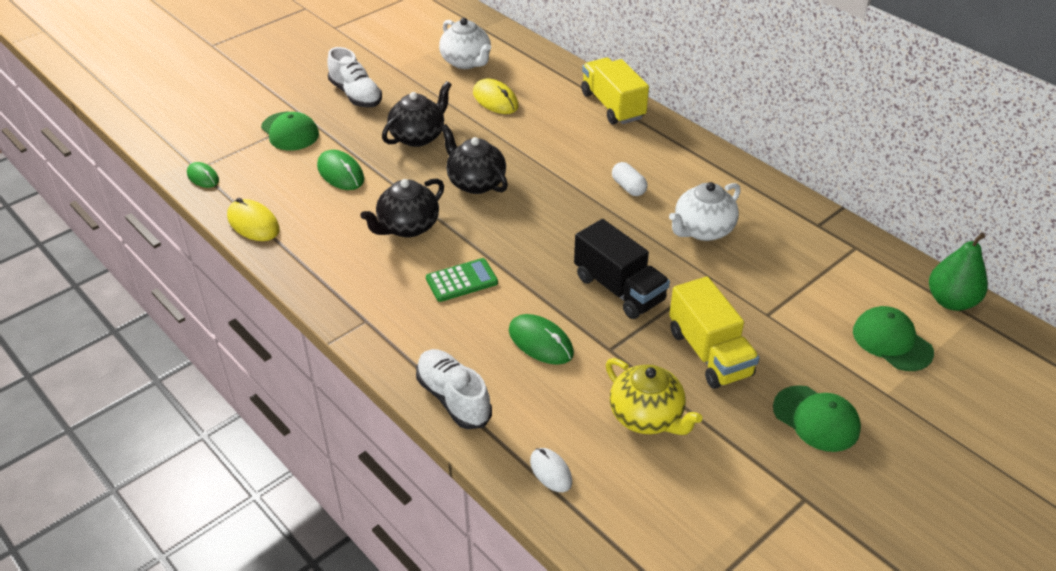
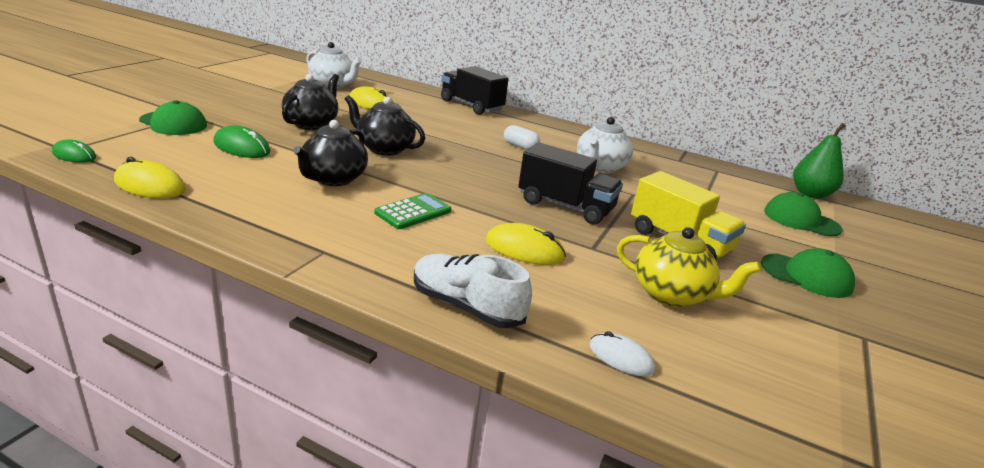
camera: 25 degrees left, 15 degrees down
(356, 95) = (236, 102): white shoe -> none
(540, 342) = (524, 249): green mouse -> yellow mouse
(612, 106) = (471, 106): yellow truck -> black truck

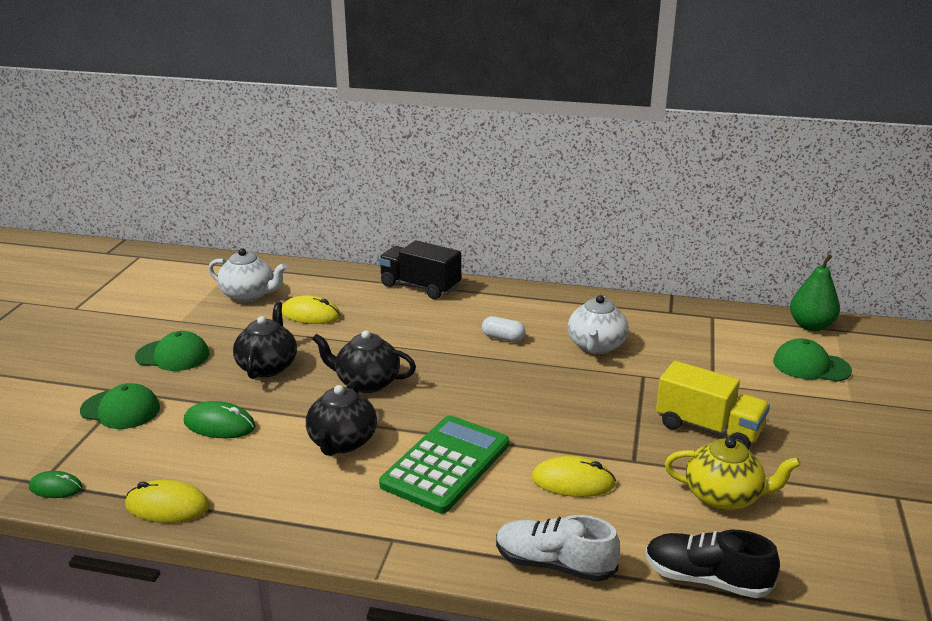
camera: 10 degrees left, 0 degrees up
(413, 212) = (446, 464): green calculator -> green calculator, size x1.80
(565, 206) = (586, 413): black truck -> none
(621, 357) = (706, 579): white mouse -> black shoe
(806, 276) = (833, 438): green cap -> green cap (173, 355)

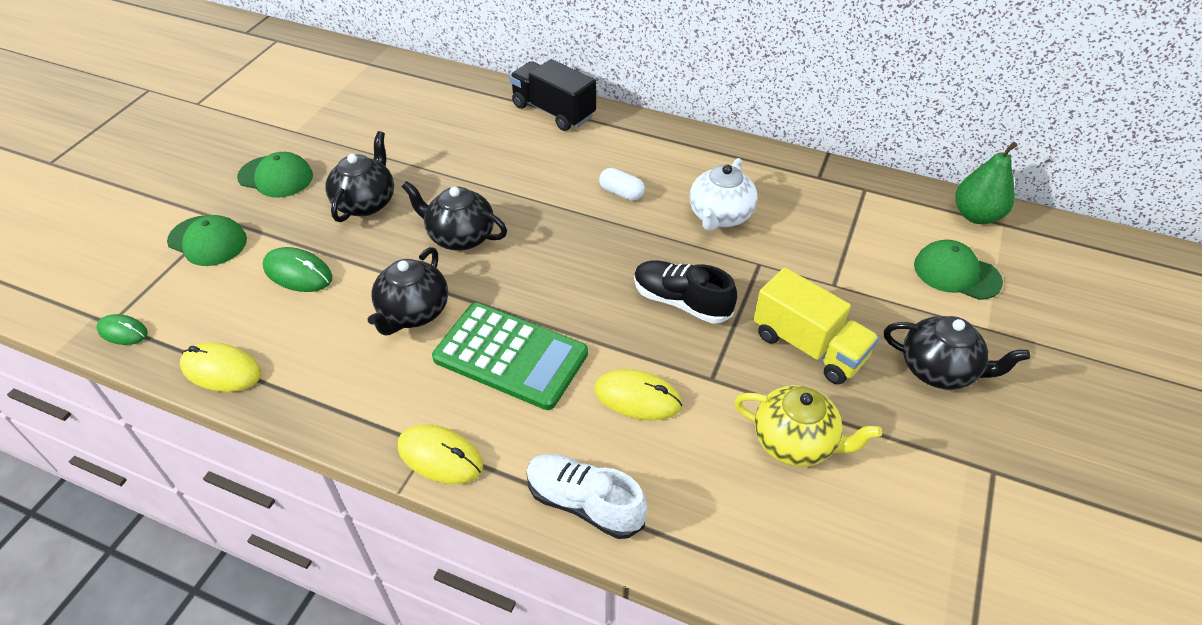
camera: 10 degrees right, 20 degrees up
(249, 295) = (372, 104): white teapot -> none
(310, 314) = (428, 137): yellow mouse -> yellow mouse (440, 456)
(446, 464) = (511, 356): green calculator -> green calculator turned 75 degrees clockwise
(706, 579) = (740, 549): black shoe -> black shoe (681, 302)
(824, 433) = (939, 370): none -> black teapot

